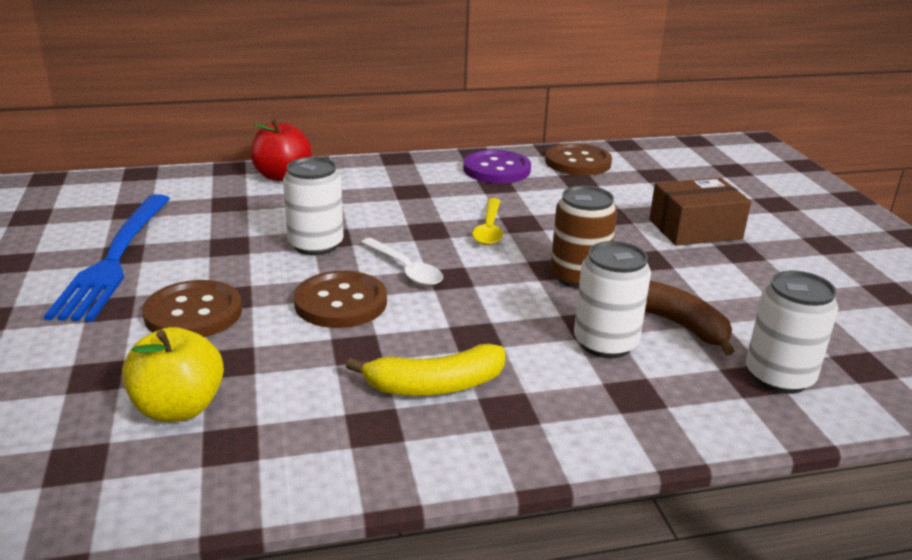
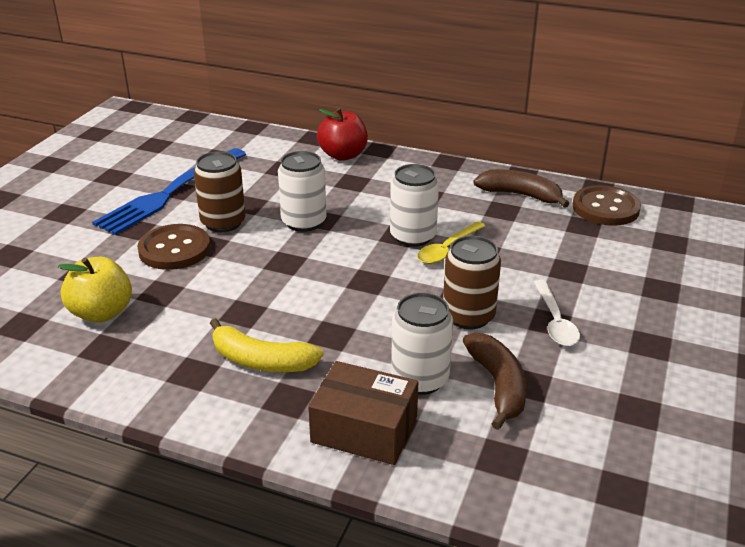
camera: 35 degrees right, 5 degrees up
(222, 270) = (223, 223): none -> brown can
(341, 302) = (270, 274): brown button -> none
(405, 269) = (343, 263): white spoon -> white spoon (555, 321)
(496, 169) = (520, 195): purple button -> brown banana
(695, 229) = (634, 308): brown box -> brown box (364, 429)
(779, 377) = (528, 466): white can -> white can (413, 236)

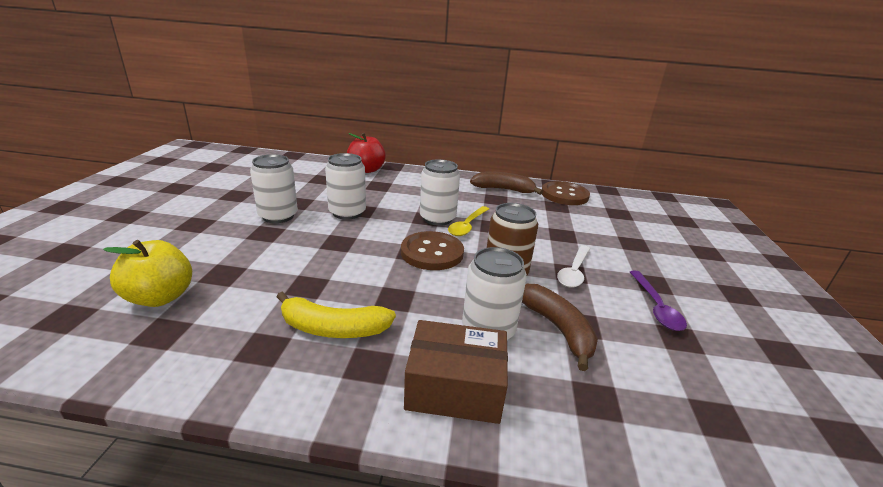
camera: 15 degrees left, 5 degrees down
(171, 192) = (229, 197): blue fork -> none
(174, 249) = (235, 238): brown button -> brown button (432, 253)
(223, 223) = (278, 216): brown can -> white can
(555, 321) = (574, 272): white spoon -> white spoon turned 45 degrees clockwise
(633, 373) = (656, 307): none -> purple spoon

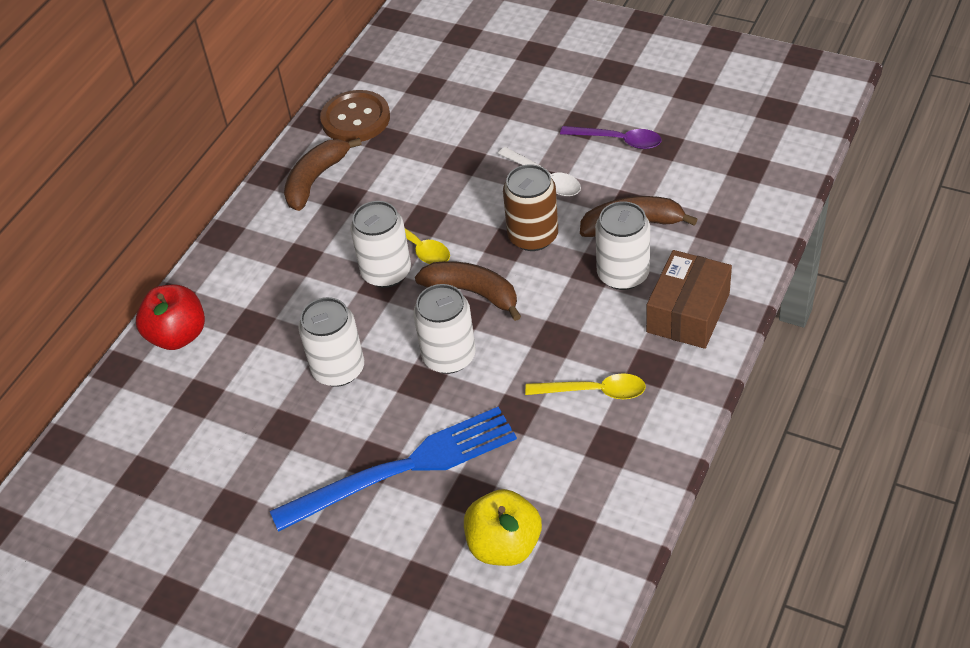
camera: 65 degrees left, 20 degrees up
(256, 244) = (403, 469): none -> blue fork
(278, 216) = (325, 449): white can -> white can (449, 356)
(333, 328) = (594, 391): yellow banana -> yellow spoon
(432, 253) = (473, 292): brown button -> brown banana

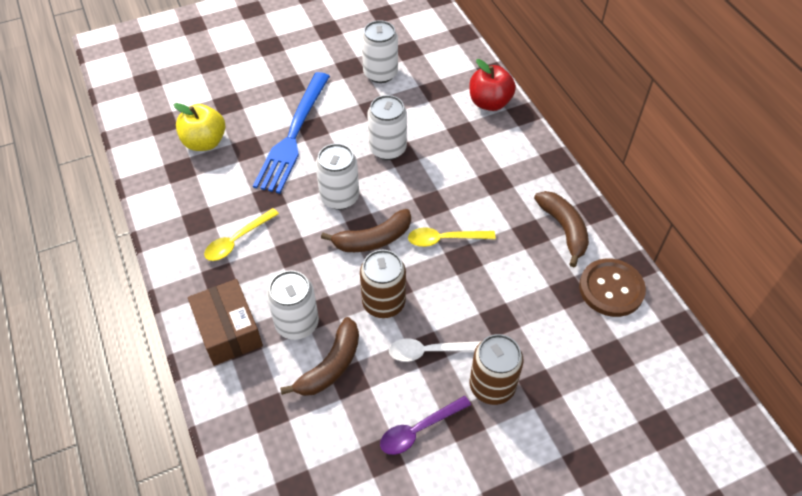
camera: 125 degrees right, 5 degrees up
(386, 272) = (437, 211): white can -> white can (380, 73)
(531, 128) = (492, 386): none -> brown can

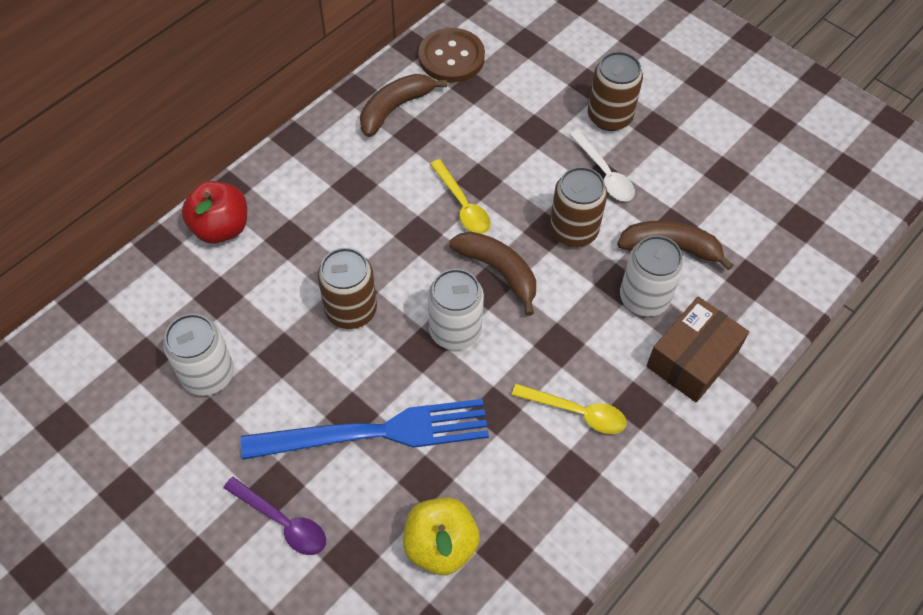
camera: 115 degrees left, 5 degrees up
(387, 149) = (351, 310): white can -> brown can
(419, 430) = (686, 155): purple spoon -> purple spoon (282, 522)

